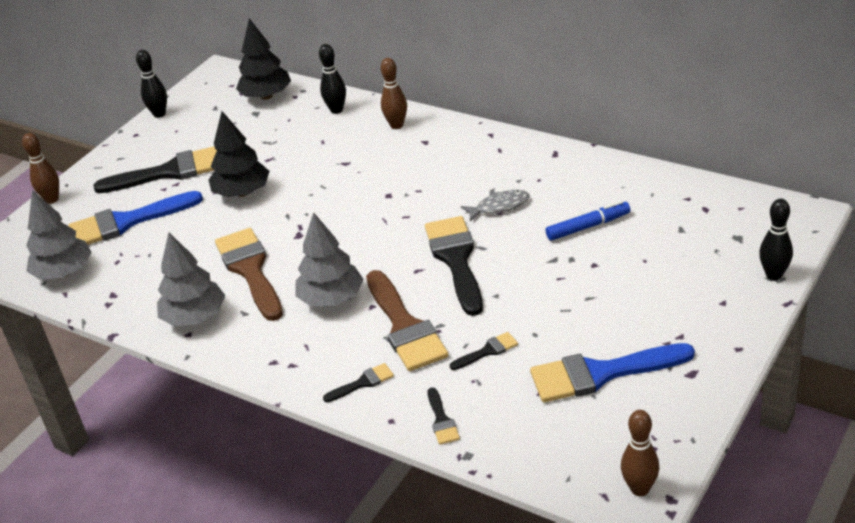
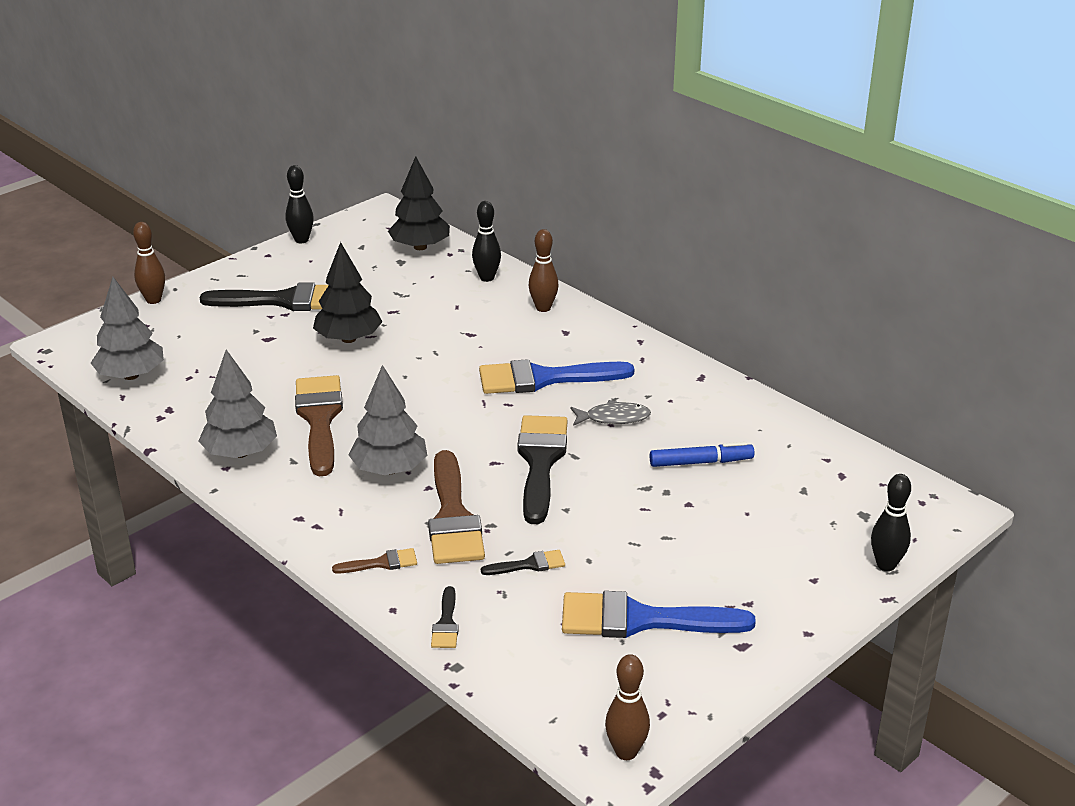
camera: 10 degrees right, 5 degrees down
(126, 222) = (217, 340): blue brush -> blue brush (544, 378)
(363, 383) = (381, 563): black brush -> brown brush

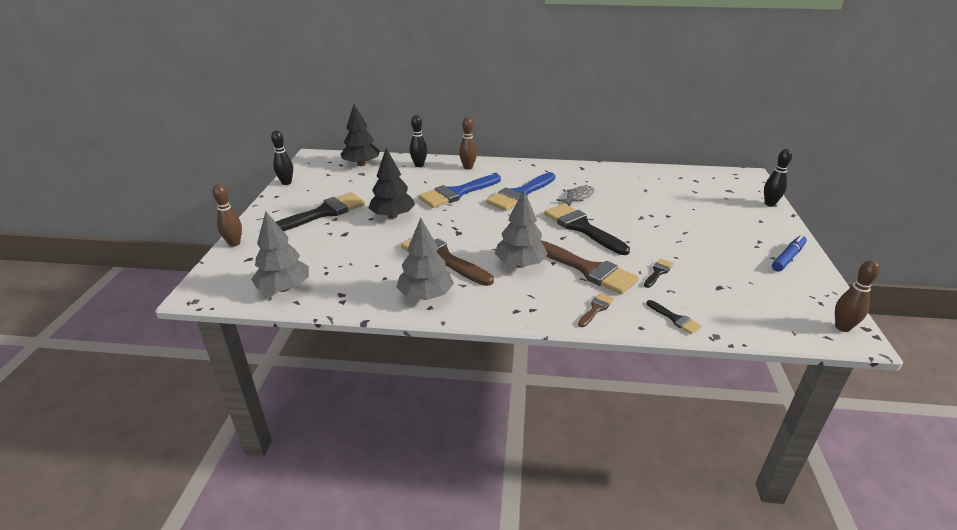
camera: 40 degrees left, 0 degrees up
(641, 619) = (740, 269): blue brush -> blue brush (457, 193)
(701, 462) = (642, 198): blue marker -> blue marker (788, 257)

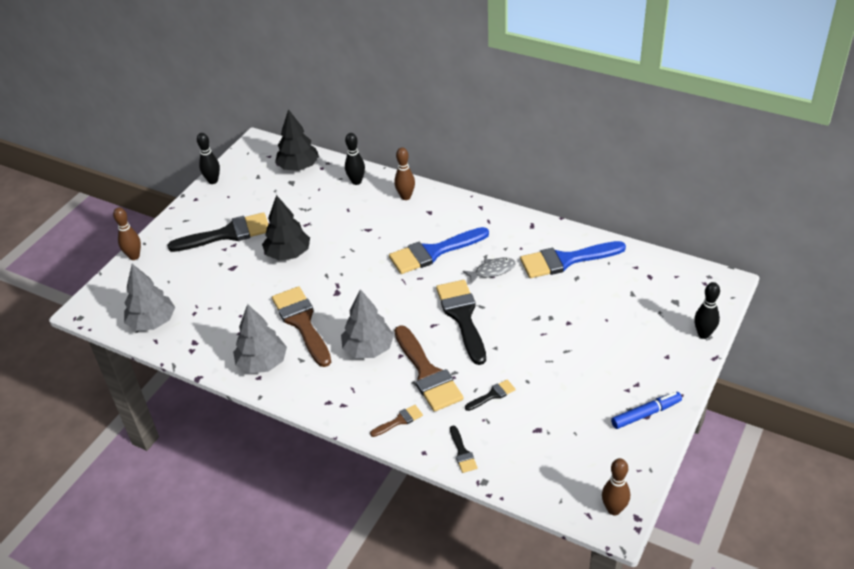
camera: 25 degrees right, 10 degrees up
(457, 193) = (369, 235): blue brush -> blue brush (566, 260)

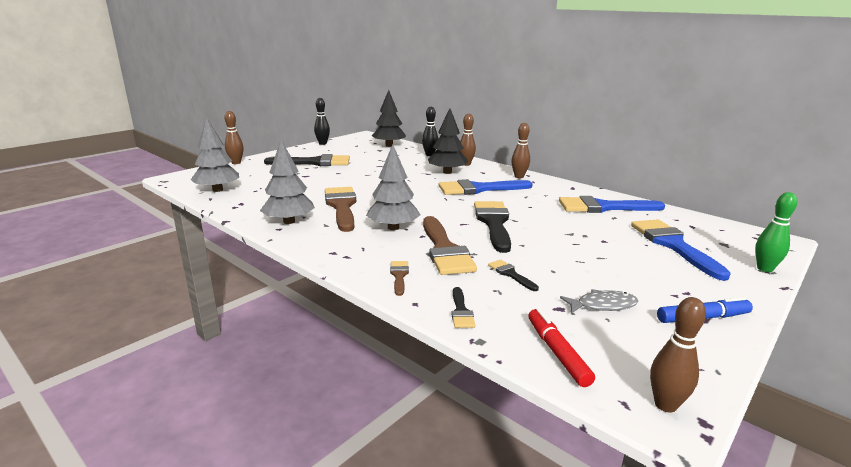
camera: 10 degrees right, 20 degrees down
(288, 254) = (355, 175): black tree -> black tree (447, 172)
(399, 421) = (399, 276): brown brush -> brown brush turned 75 degrees counterclockwise
(471, 213) = (519, 176): none -> brown bowling pin
(492, 271) = (530, 204): grey fish -> grey fish (603, 305)
(492, 395) = (510, 274): black brush -> black brush turned 105 degrees counterclockwise
(540, 479) = (557, 352): none -> red marker
(630, 315) = (673, 245): none -> blue brush
(703, 334) = (764, 269): black bowling pin -> green bowling pin

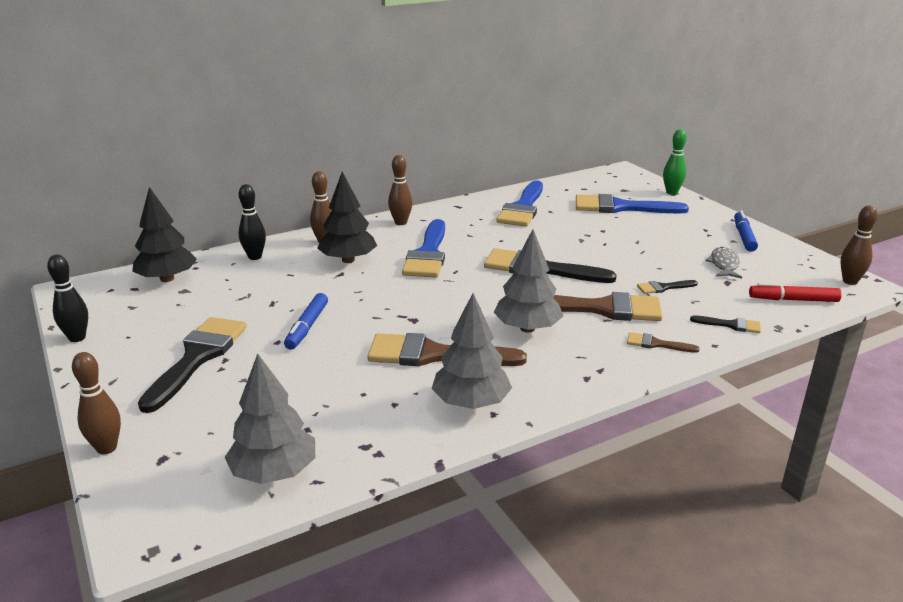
camera: 70 degrees left, 5 degrees up
(357, 176) = (307, 327): none -> blue marker

